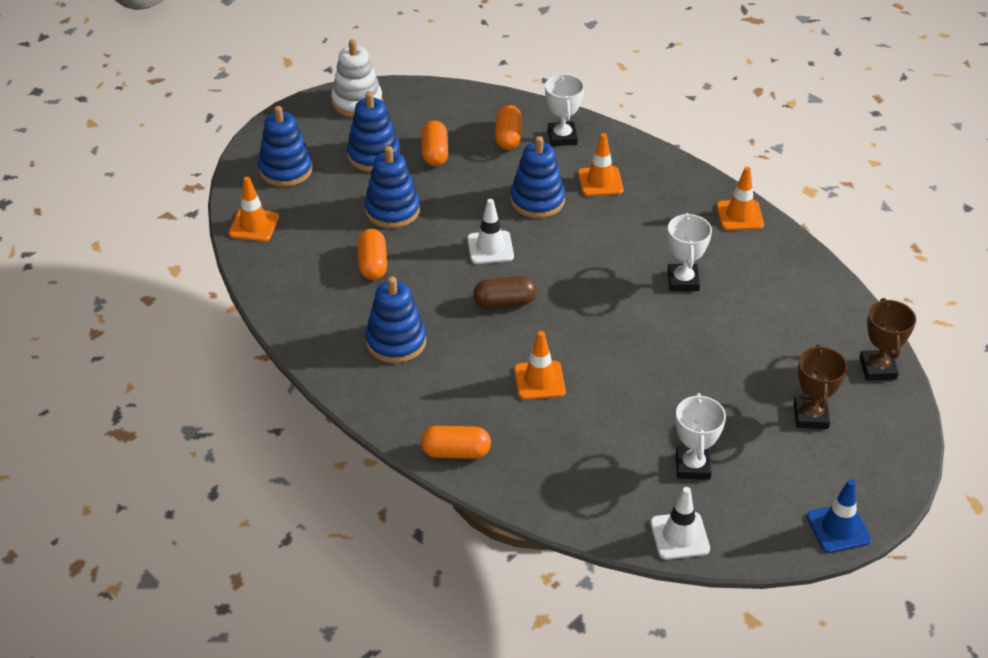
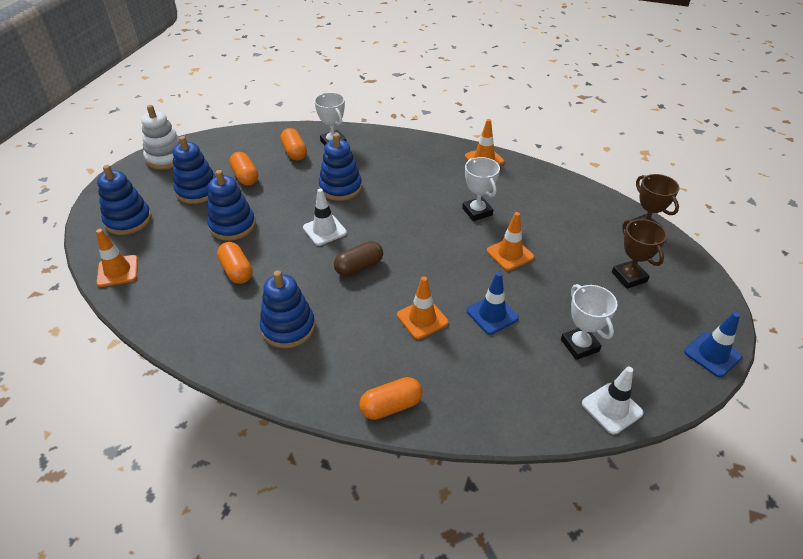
camera: 25 degrees left, 0 degrees up
(600, 182) = (377, 163): orange traffic cone -> orange traffic cone (510, 254)
(618, 402) = (492, 314): none -> blue traffic cone

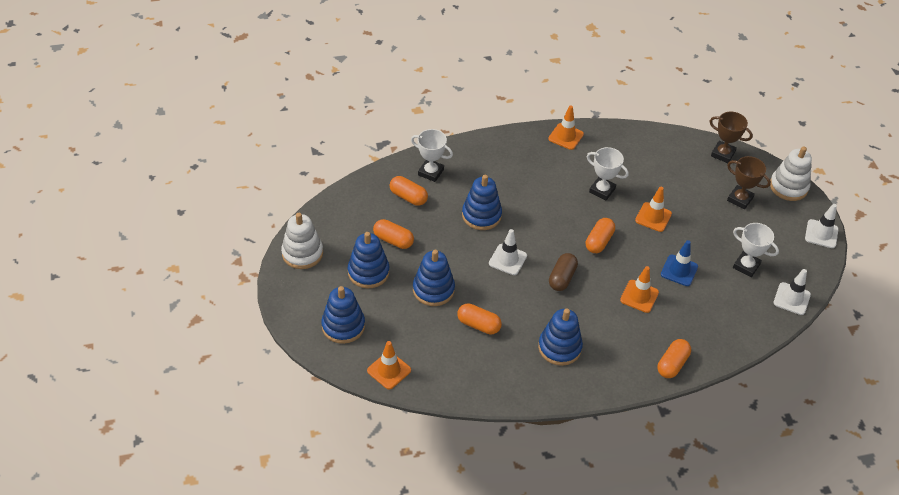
camera: 35 degrees left, 5 degrees up
(429, 252) = (599, 241): none -> orange capsule
(704, 289) = (788, 187): none -> white stacking toy
(712, 354) = (821, 234): blue traffic cone -> white traffic cone

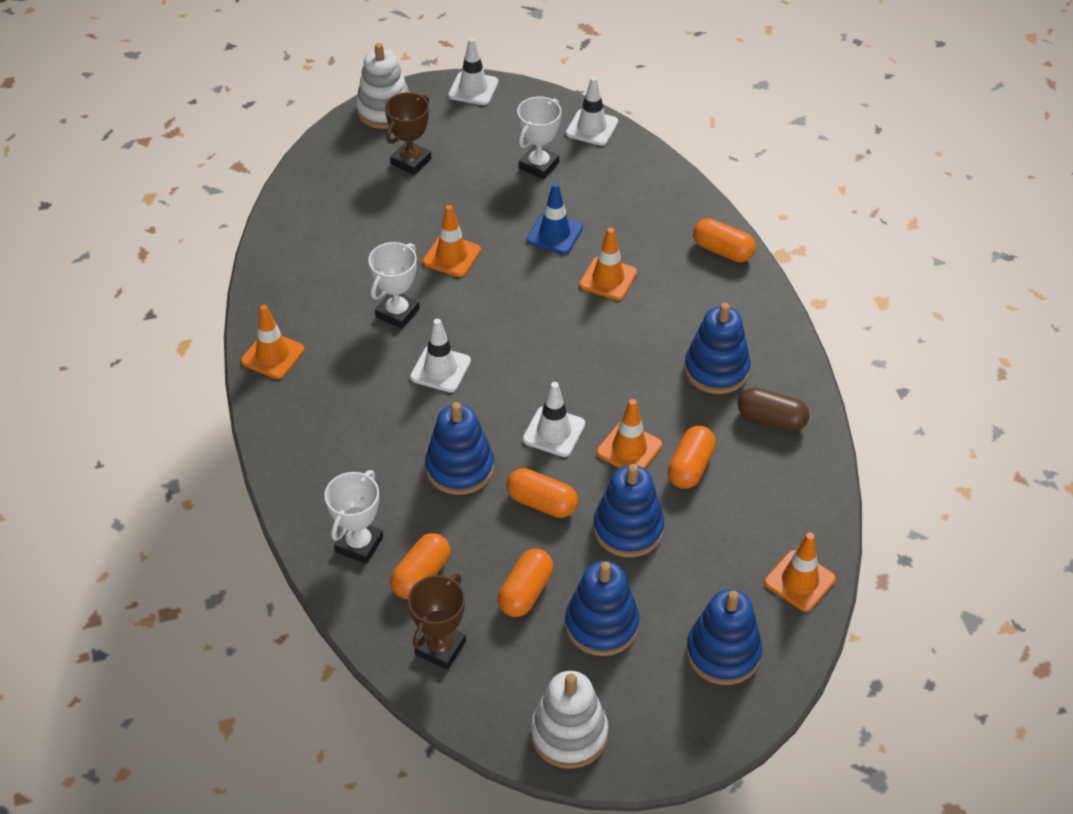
camera: 90 degrees left, 0 degrees up
(493, 295) = (629, 449): none -> orange traffic cone
(557, 209) = (440, 369): none -> white traffic cone
(562, 278) = (584, 365): brown capsule -> brown capsule (771, 419)
(599, 241) = (506, 320): orange capsule -> orange capsule (542, 503)
(722, 154) = (317, 172): brown trophy -> brown trophy (440, 648)

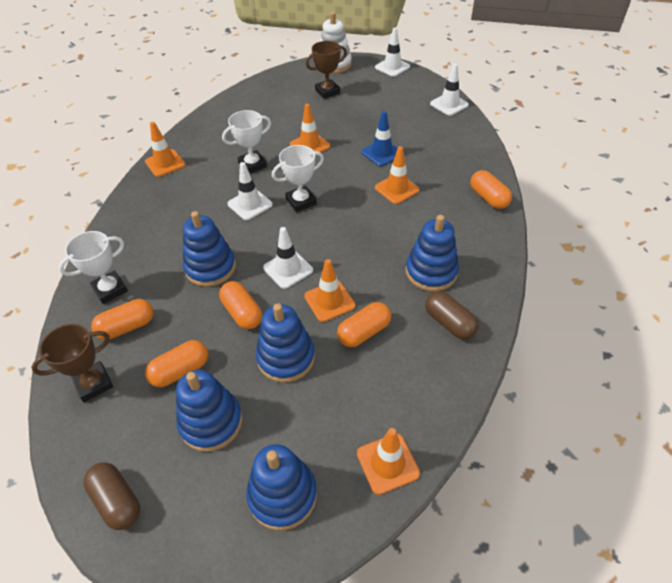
camera: 30 degrees right, 0 degrees up
(539, 165) = (401, 114): white trophy -> white trophy (301, 201)
(569, 734) = (117, 501): white stacking toy -> brown capsule

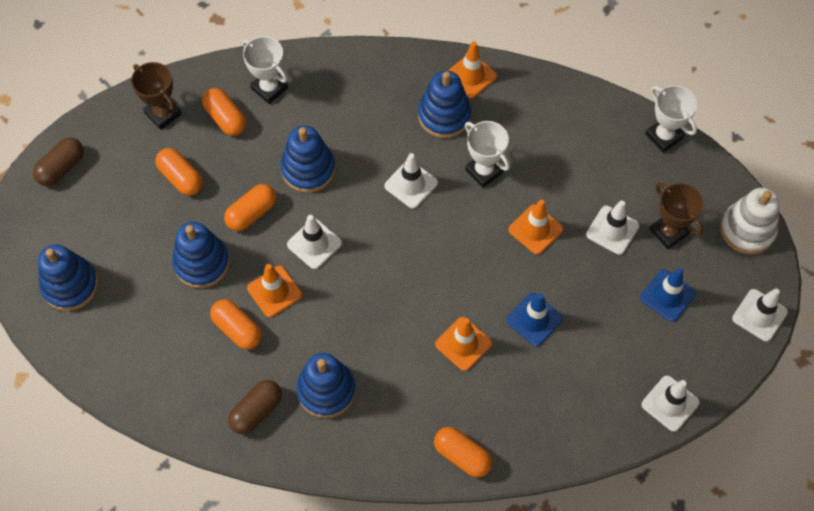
camera: 80 degrees right, 15 degrees up
(211, 422) = (131, 216): blue stacking toy -> blue stacking toy (444, 115)
(301, 201) = (424, 238): white trophy -> white trophy (664, 136)
(320, 113) = (612, 230): none -> white traffic cone
(373, 97) = (667, 295): none -> blue traffic cone
(387, 463) = (100, 363): orange traffic cone -> none
(488, 198) = (462, 455): orange capsule -> orange capsule turned 75 degrees clockwise

